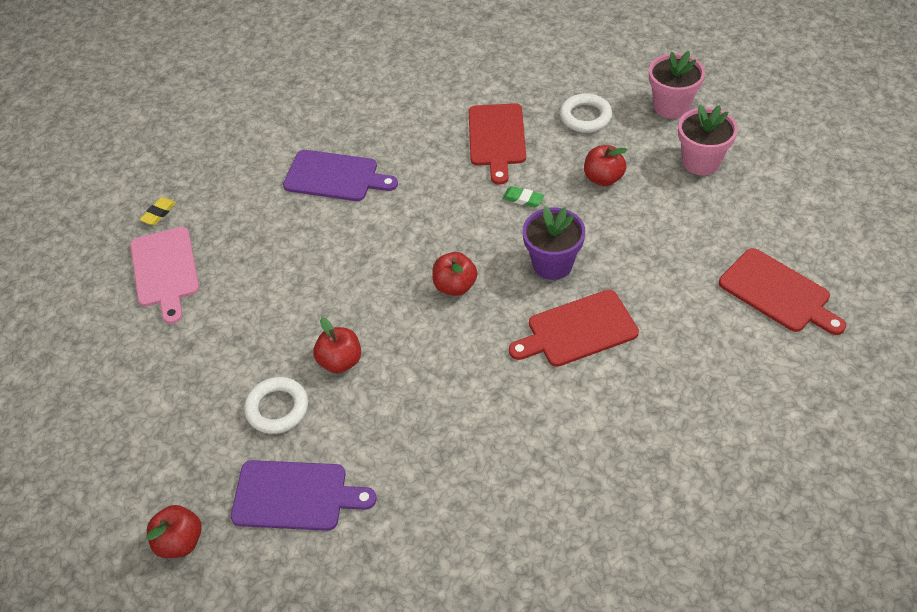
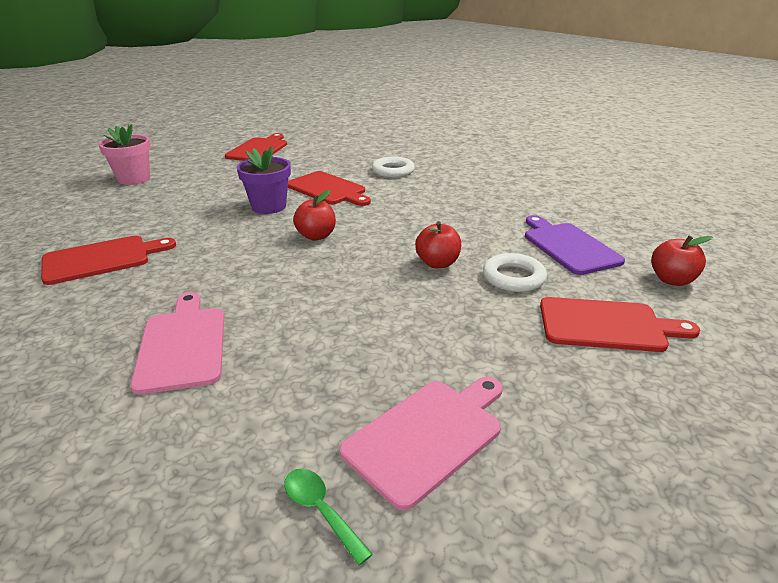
camera: 120 degrees left, 20 degrees down
(159, 213) = (320, 510): yellow eraser -> green spoon
(170, 432) = (607, 325): none -> red cutting board
(335, 177) = (183, 344): purple cutting board -> pink cutting board
(523, 199) = (194, 230): green eraser -> none
(585, 117) = (68, 225): white ring -> white ring (393, 171)
(603, 178) = (159, 205): red apple -> none
(671, 106) = (58, 196): pink flower pot -> none

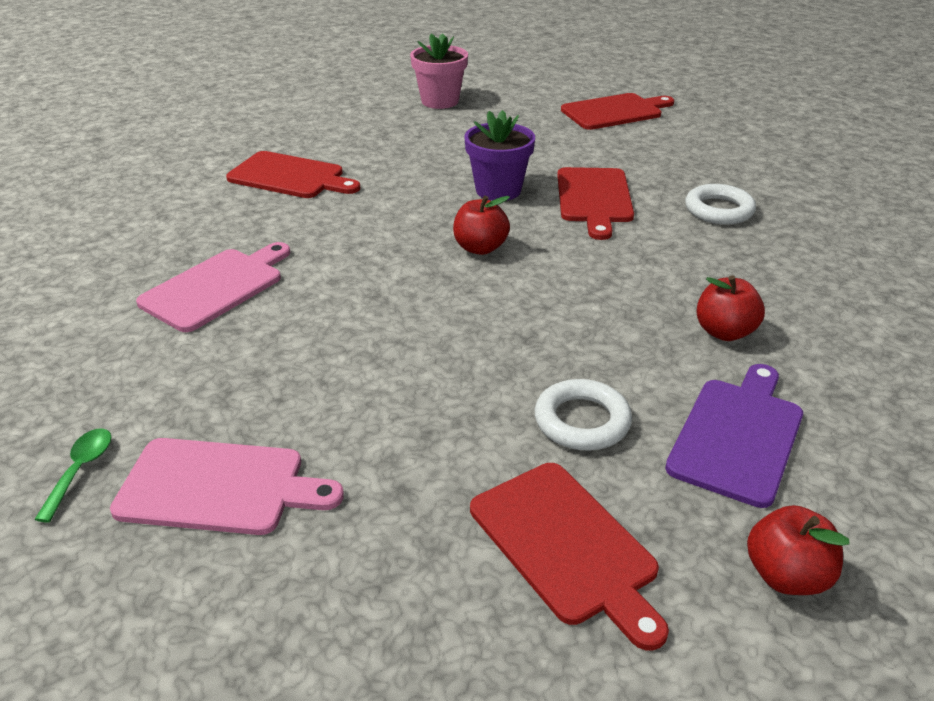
camera: 50 degrees right, 5 degrees up
(437, 263) = (535, 351): red apple -> red apple (724, 332)

